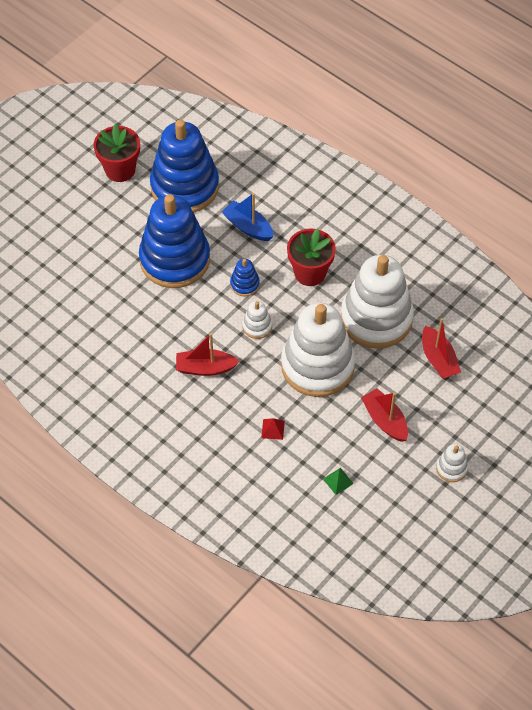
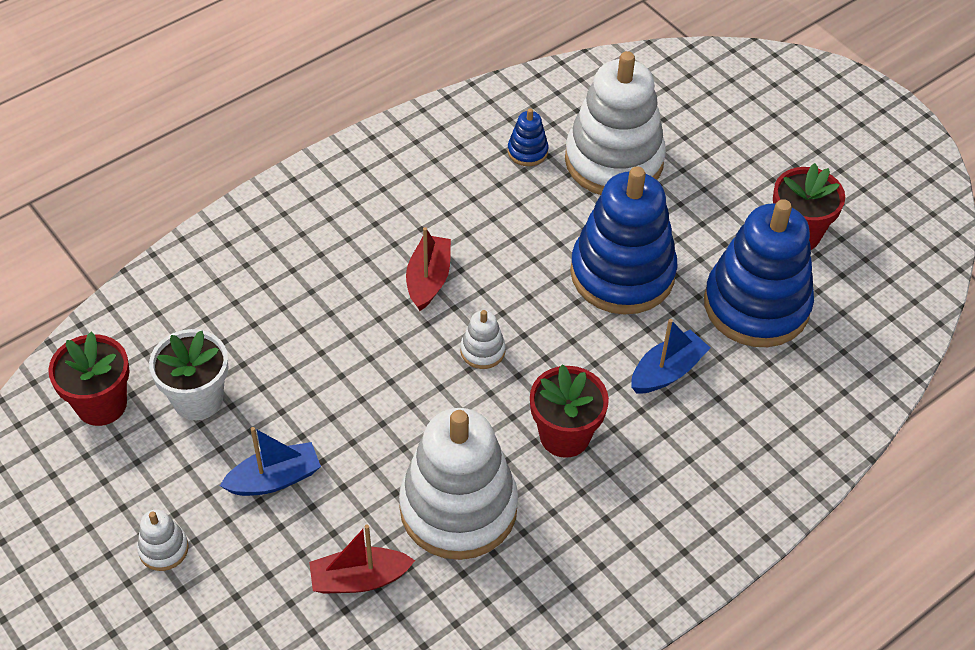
camera: 100 degrees right, 5 degrees down
(244, 284) = (560, 349): blue stacking toy -> blue stacking toy (527, 151)
(273, 429) = (306, 339): red pyramid -> none
(317, 365) = (394, 412): white stacking toy -> white stacking toy (614, 161)
(338, 481) = (198, 399): green pyramid -> white flower pot
(358, 538) = (101, 404): none -> red flower pot
(385, 420) = (274, 479): red boat -> blue boat

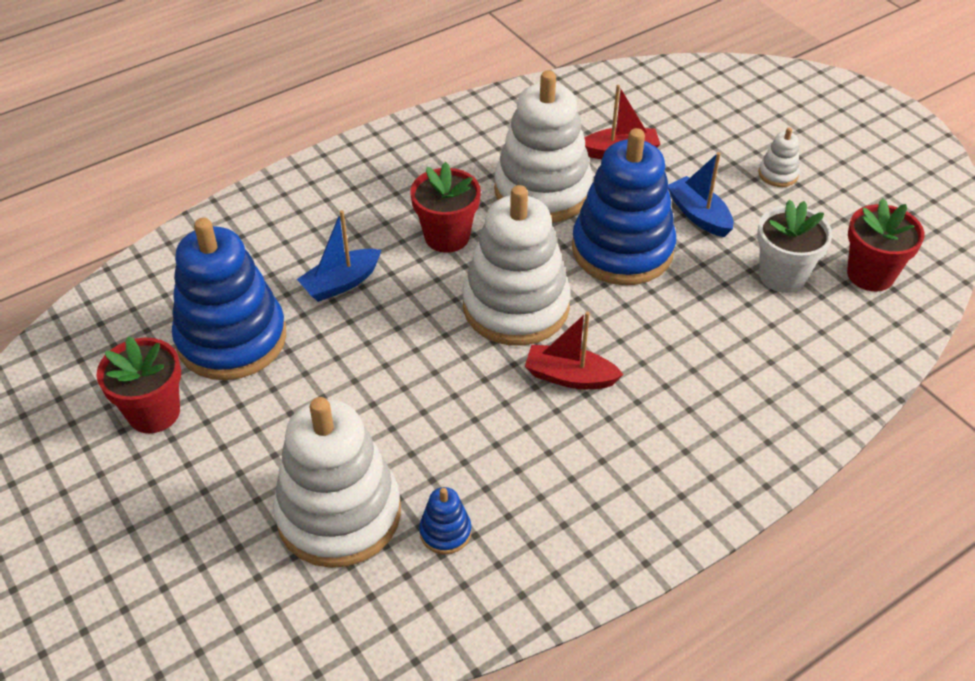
camera: 175 degrees left, 5 degrees down
(274, 479) = (698, 215): blue boat -> blue boat turned 75 degrees clockwise
(428, 279) = (569, 377): red boat -> red boat turned 90 degrees clockwise
(482, 351) = (516, 306): white stacking toy -> white stacking toy, size x2.43
(622, 273) = (361, 376): blue stacking toy -> blue stacking toy (622, 250)

